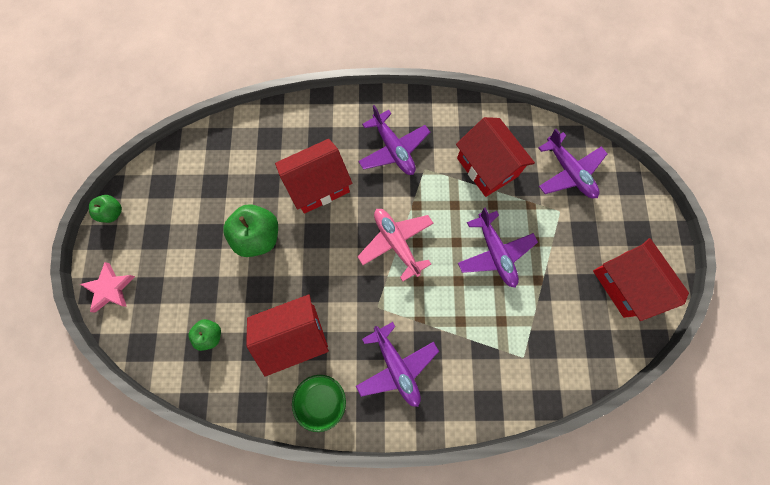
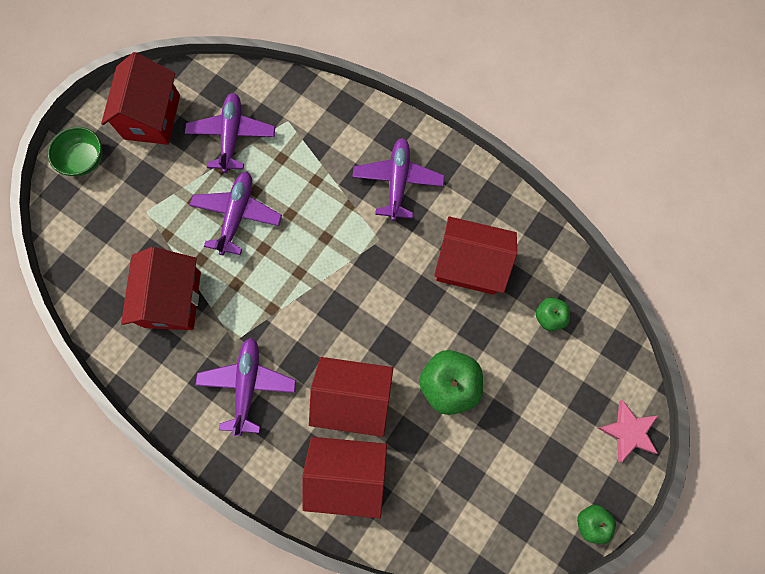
camera: 145 degrees left, 0 degrees up
(291, 141) = (347, 474): none -> red house
(321, 400) = (479, 197): green bowl -> green bowl (84, 160)
(396, 243) = (319, 285): pink plane -> none
(568, 172) = (102, 240): purple plane -> purple plane (232, 136)

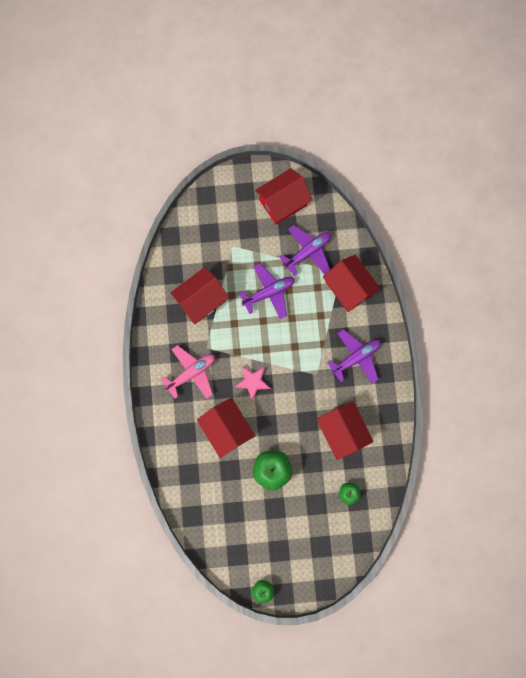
camera: 50 degrees right, 5 degrees up
(84, 160) = (232, 191): green bowl -> none
(248, 385) = (191, 373): purple plane -> pink plane
(347, 474) = (190, 456): red house -> red house (349, 288)
(628, 431) = (322, 576): pink star -> pink star (252, 382)

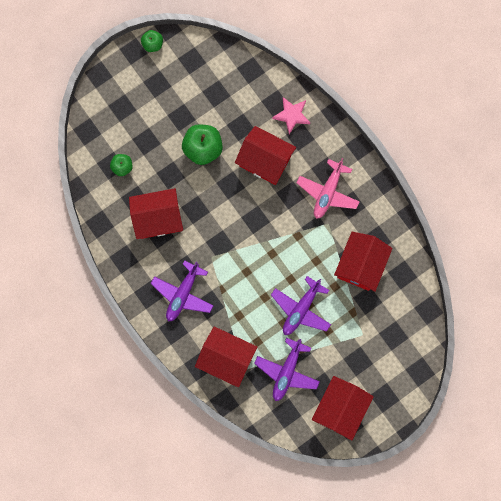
camera: 150 degrees right, 0 degrees up
(252, 382) = (266, 216): pink star -> pink star (292, 115)
(342, 431) = (158, 218): red house -> red house turned 45 degrees counterclockwise

